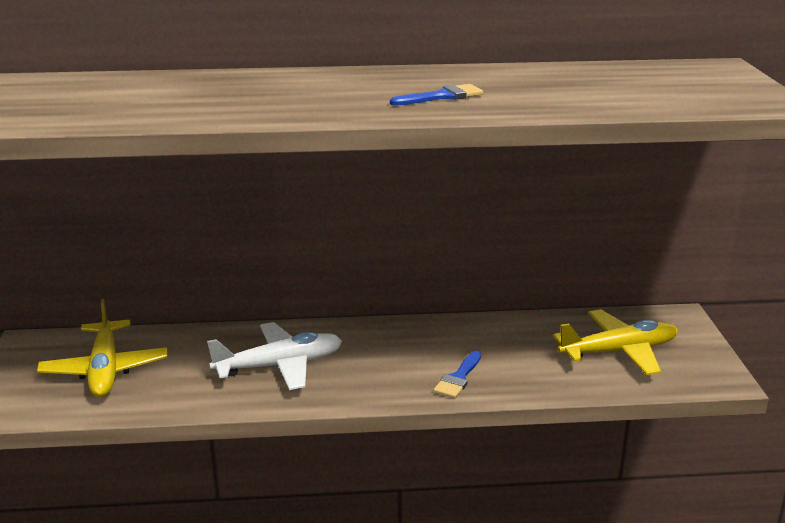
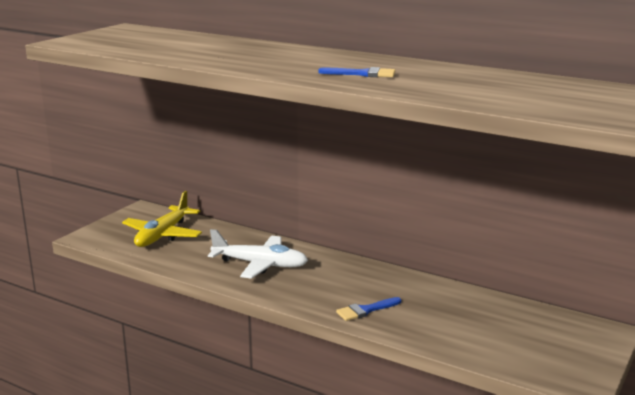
camera: 35 degrees right, 5 degrees down
(619, 351) = (515, 336): yellow plane -> none

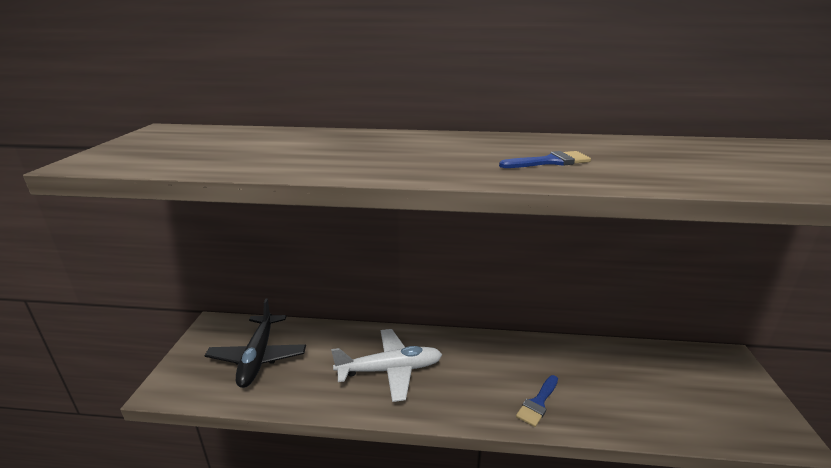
camera: 25 degrees left, 5 degrees up
(163, 235) = (258, 357): yellow plane -> black plane

